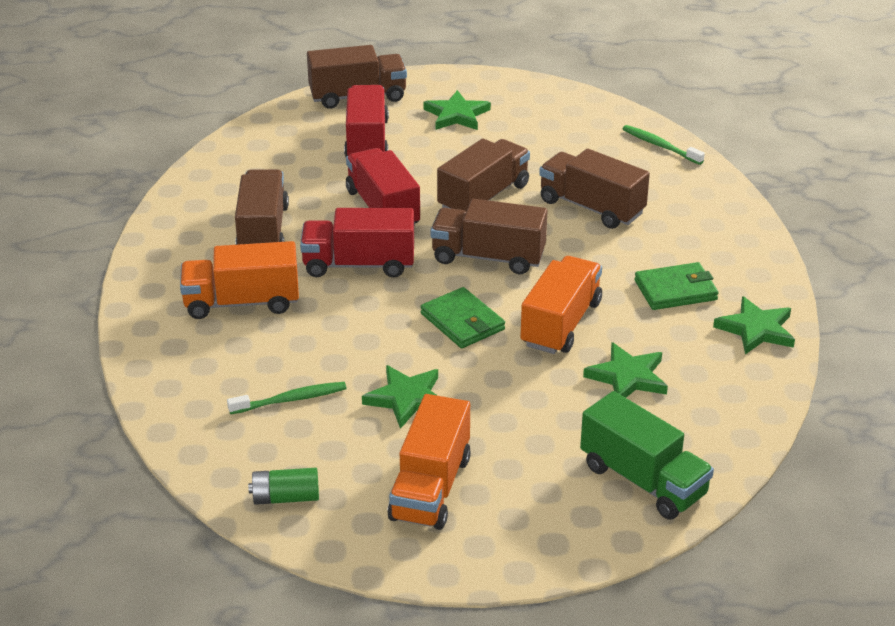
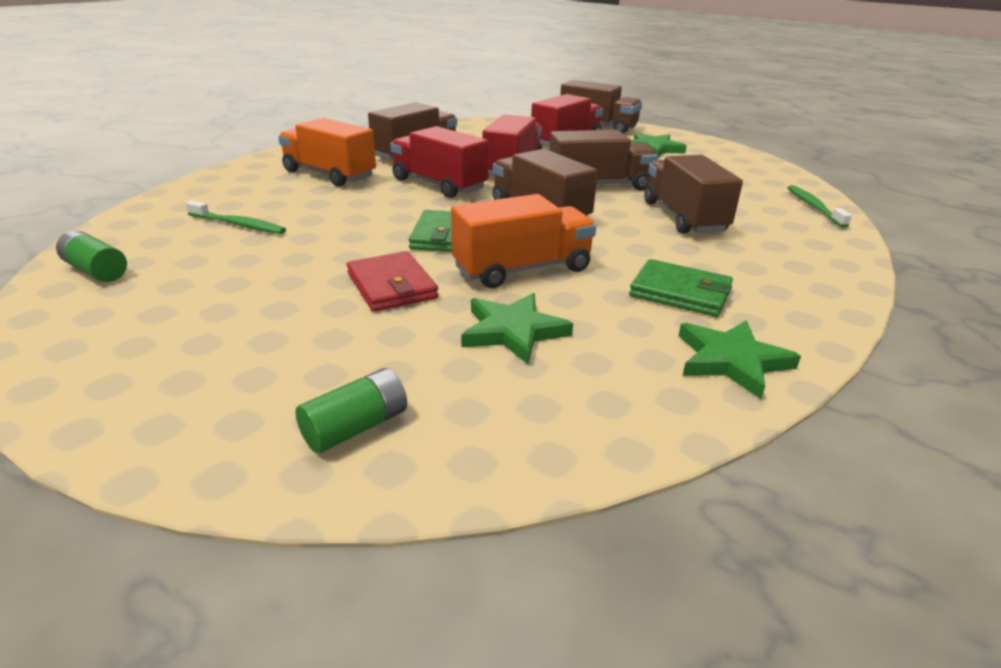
camera: 40 degrees right, 5 degrees down
(407, 398) = (306, 258): green star -> none
(430, 488) = (184, 319): orange truck -> none
(506, 386) = (392, 286): none -> red wallet
(643, 480) = (356, 427): green truck -> green battery

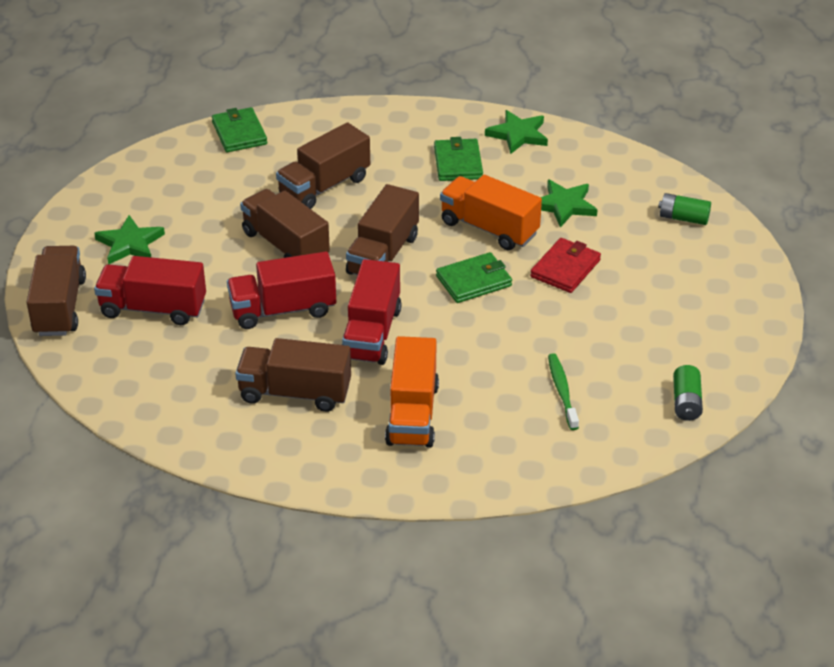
camera: 120 degrees left, 10 degrees up
(813, 207) = (239, 133): green toothbrush -> green wallet

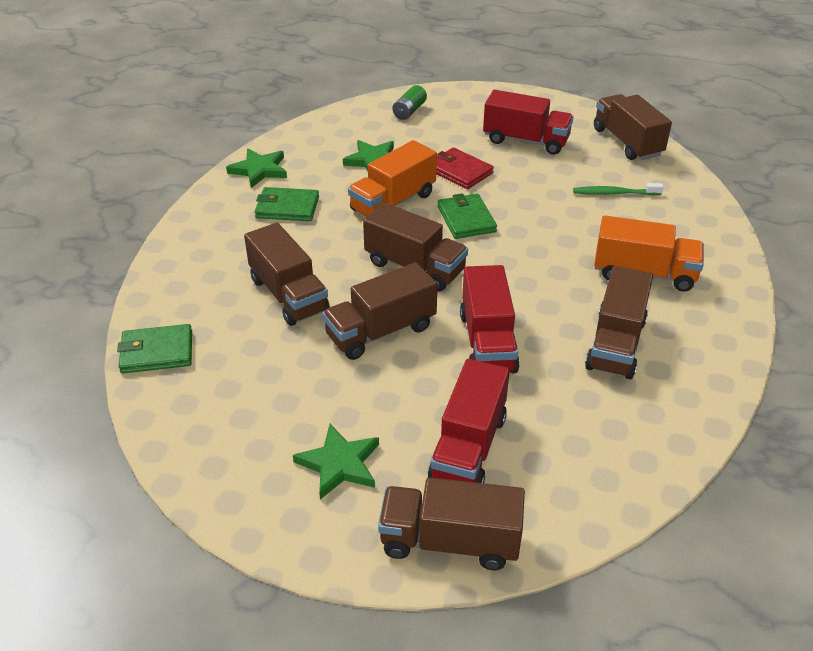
camera: 80 degrees left, 0 degrees up
(371, 333) = (532, 286): red truck -> red truck (526, 141)
(686, 402) = (627, 142): green battery -> brown truck

